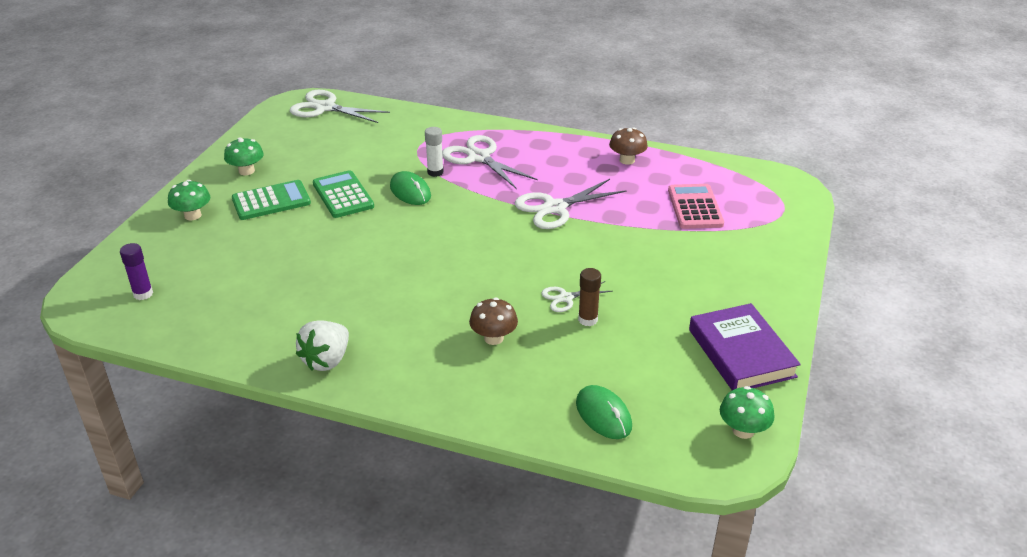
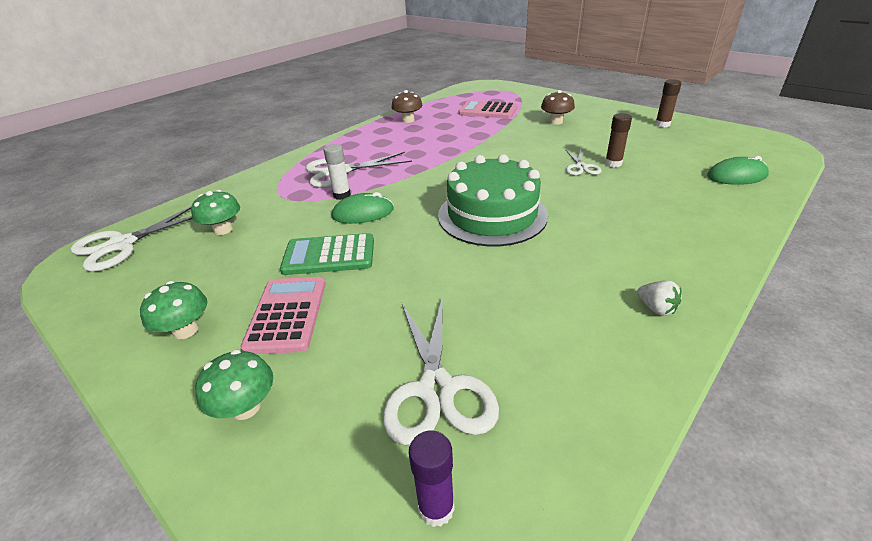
camera: 65 degrees left, 0 degrees up
(271, 201) = (287, 315): green calculator -> pink calculator
(326, 360) = (656, 308): white strawberry -> white strawberry, size x0.56
(436, 258) = (492, 215): none -> green cake
(493, 338) = (630, 204): brown mushroom -> brown mushroom (556, 122)
(555, 208) = (451, 153): white scissors -> white scissors (436, 389)
(741, 353) = (662, 124): purple book -> brown glue stick
(743, 430) = (746, 137): green mushroom -> green mushroom (223, 230)

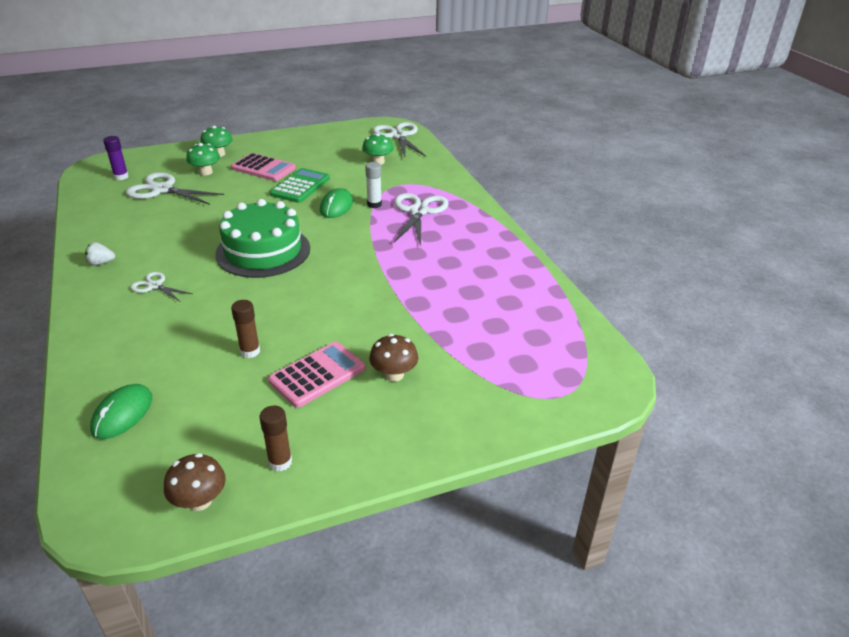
camera: 115 degrees right, 0 degrees up
(186, 330) = (288, 147): green mushroom -> green mushroom (206, 172)
(408, 120) = (513, 275): brown mushroom -> brown mushroom (199, 501)
(488, 111) = (489, 340): pink calculator -> pink calculator (317, 375)
(581, 167) = (270, 328): white scissors -> white scissors (155, 286)

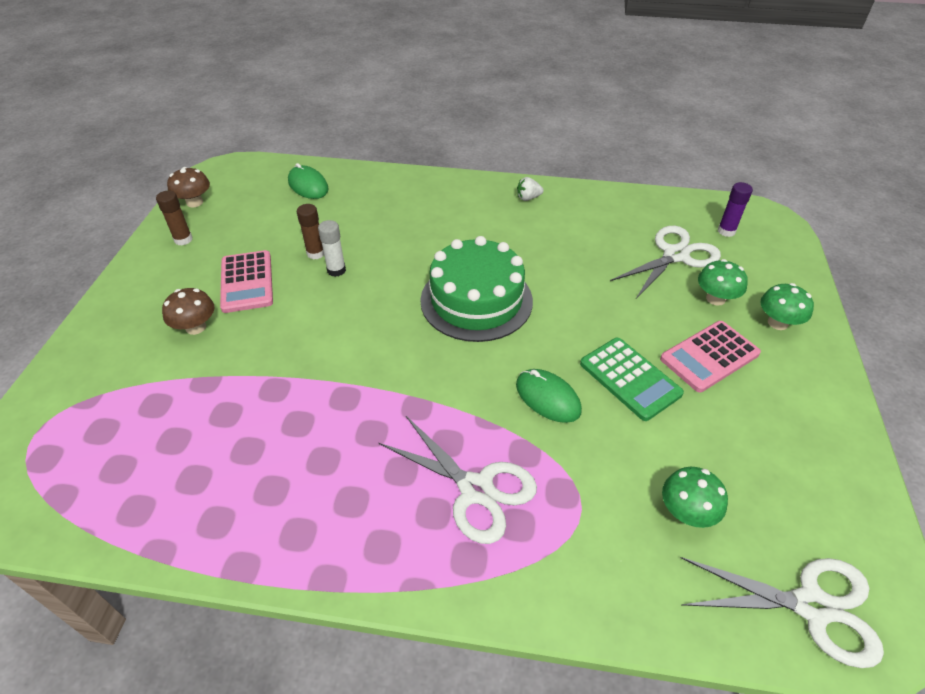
camera: 120 degrees right, 10 degrees up
(101, 263) = (528, 198): white strawberry -> white strawberry turned 120 degrees counterclockwise
(155, 286) = (463, 221): white scissors -> none
(374, 204) = (530, 443): white glue stick -> white glue stick (336, 270)

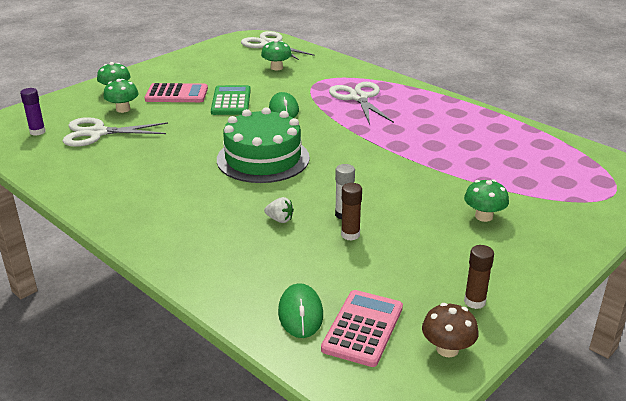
camera: 145 degrees left, 15 degrees down
(196, 327) = (483, 216): brown mushroom -> green mushroom
(247, 282) = (426, 234): pink calculator -> pink calculator (363, 328)
(528, 198) = (117, 207): white strawberry -> white strawberry (279, 219)

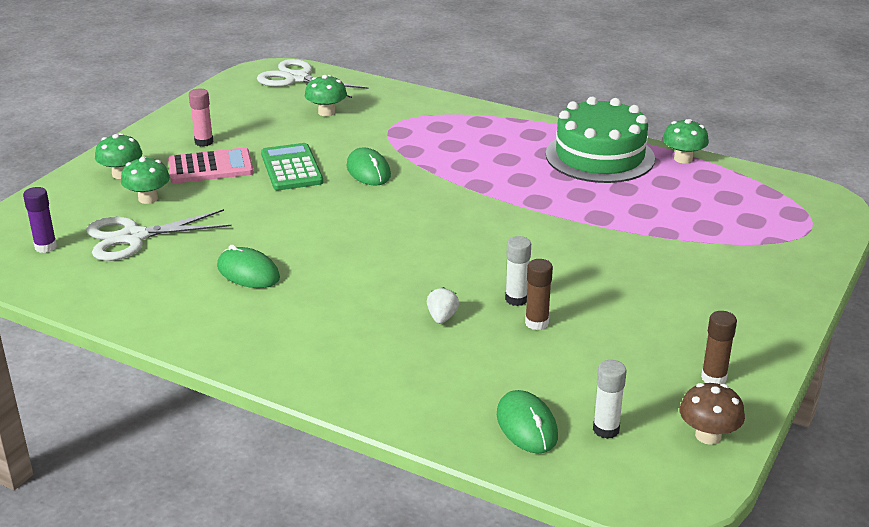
camera: 15 degrees left, 0 degrees up
(159, 167) = (248, 272): none -> green mouse
(182, 77) = (204, 142): none -> pink glue stick
(263, 158) = (378, 242): green cake -> green cake (600, 156)
(279, 219) = (442, 317): white strawberry -> white strawberry turned 90 degrees counterclockwise
(359, 98) = (457, 142): white scissors -> none
(363, 328) = (606, 429): pink calculator -> white glue stick
(483, 216) = (679, 276): green mushroom -> green mushroom (683, 159)

